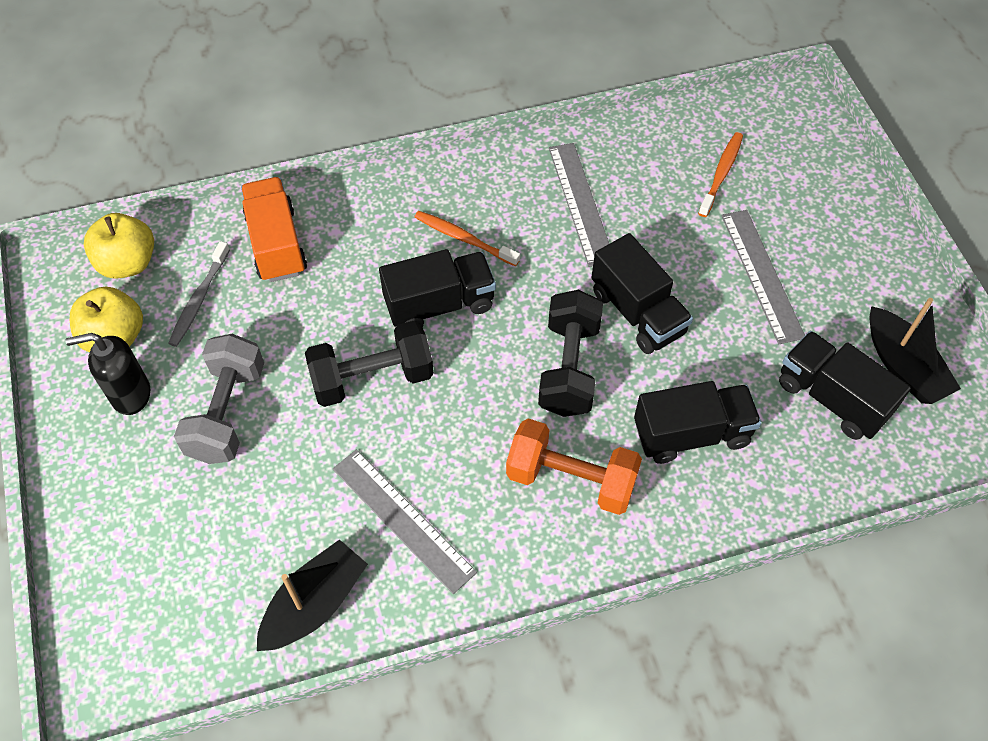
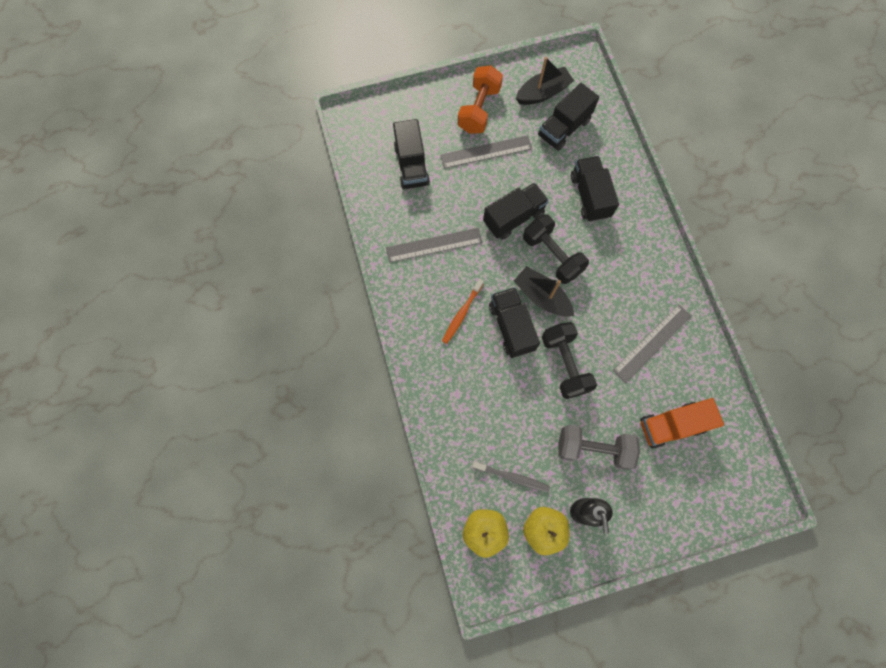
camera: 90 degrees left, 15 degrees up
(276, 244) = (467, 431): orange truck -> orange truck (671, 425)
(315, 604) = (704, 386): black boat -> black boat (541, 296)
(569, 368) = (552, 255): black dumbbell -> black dumbbell turned 45 degrees clockwise
(571, 479) = (621, 257): orange dumbbell -> orange dumbbell (479, 109)
(721, 174) = (412, 165): orange toothbrush -> black truck

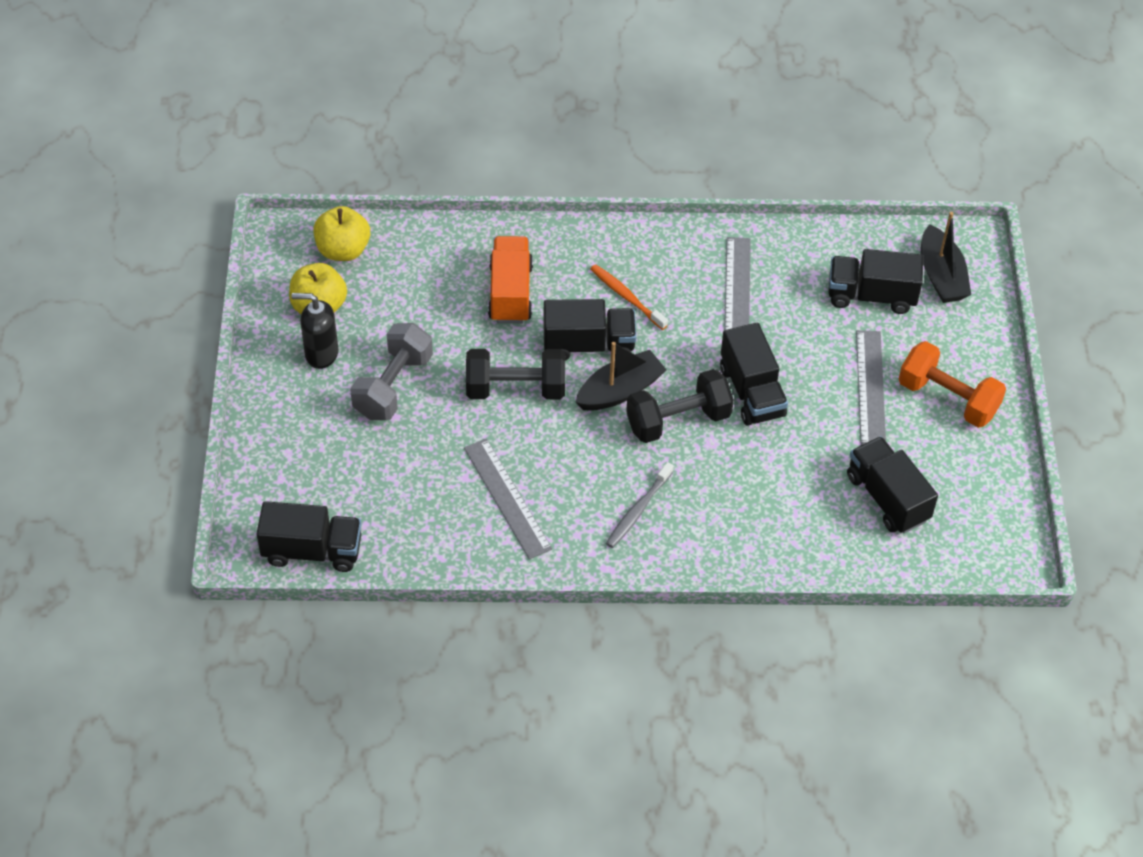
camera: 105 degrees right, 20 degrees down
(512, 477) = (393, 293): grey toothbrush -> grey toothbrush (638, 510)
(543, 93) = (959, 489): black boat -> black boat (941, 275)
(589, 196) = (759, 495): black truck -> black truck (312, 550)
(671, 425) = (386, 481): orange truck -> orange truck (510, 293)

